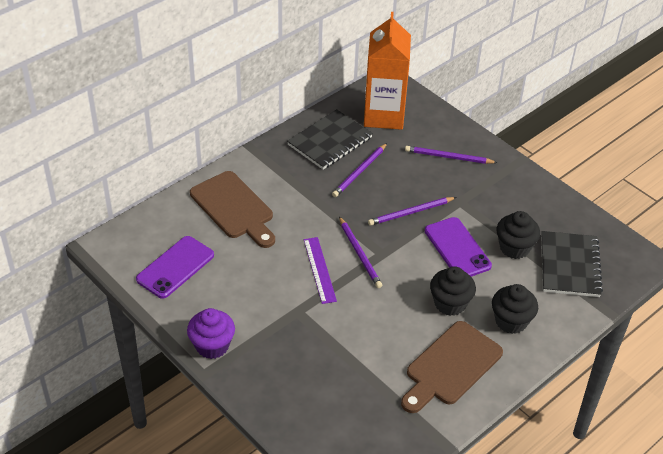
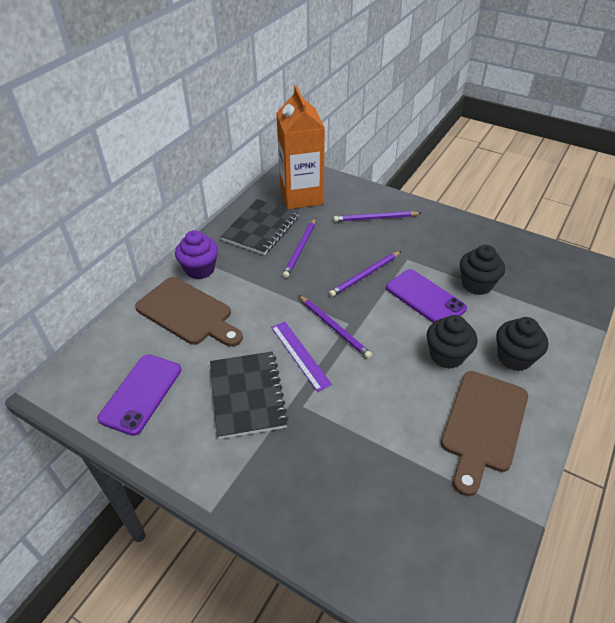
camera: 15 degrees left, 0 degrees up
(212, 346) = (211, 479): purple cupcake -> purple cupcake (200, 269)
(569, 266) = (535, 288): black notebook -> black notebook (247, 395)

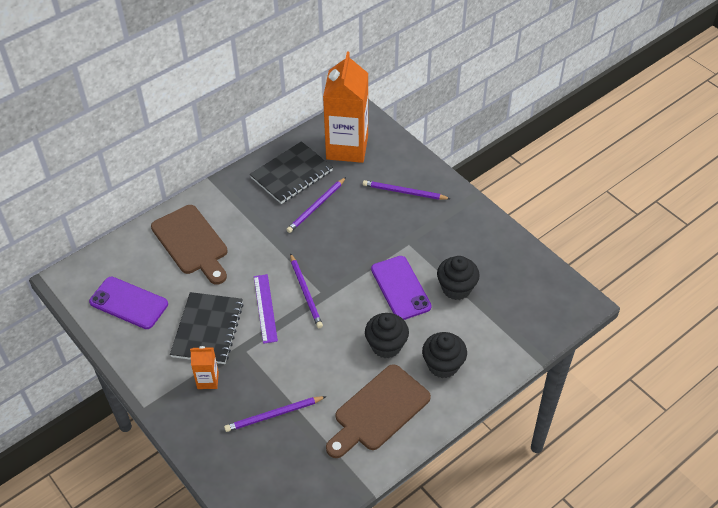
camera: 20 degrees right, 5 degrees up
(141, 393) = (129, 303): purple phone -> purple phone turned 75 degrees clockwise
(200, 269) = (219, 203): purple cupcake -> none
(275, 452) = (208, 380): none -> orange carton
(365, 275) = (360, 250): purple pencil -> purple pencil (273, 415)

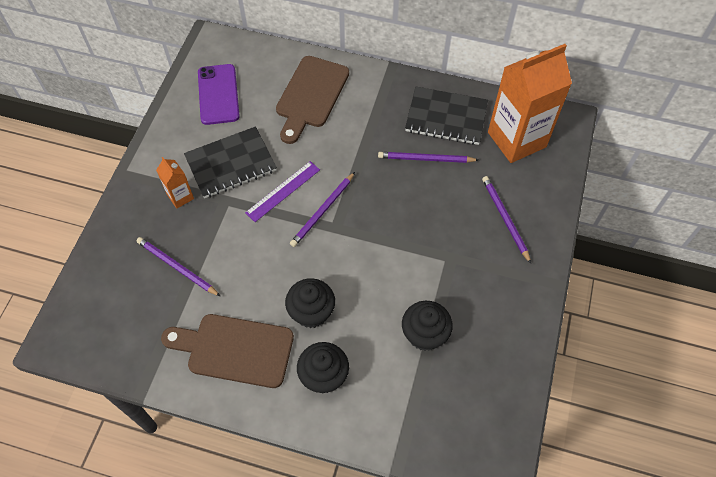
camera: 55 degrees right, 10 degrees up
(400, 288) = (387, 285): purple phone -> none

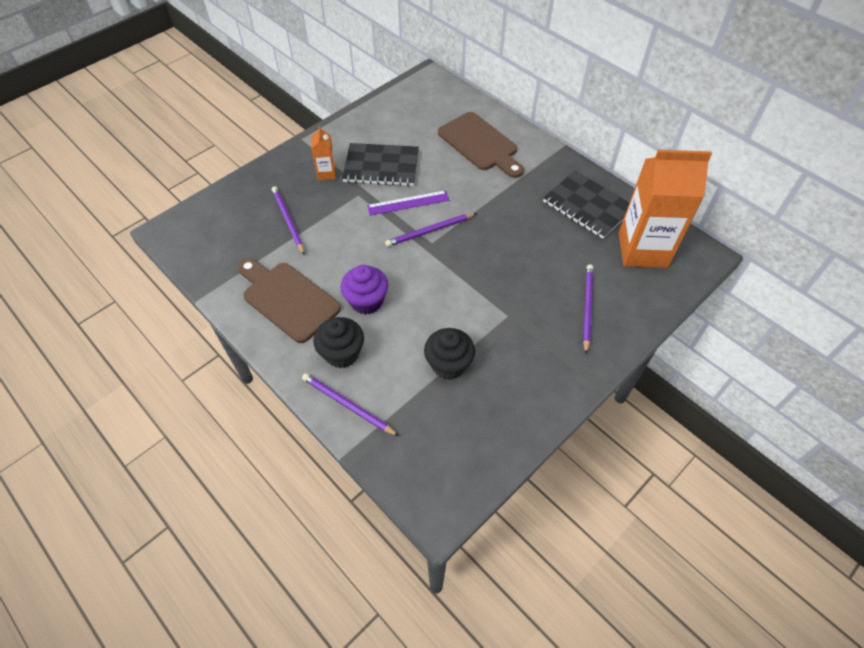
camera: 30 degrees right, 5 degrees down
(218, 94) = (407, 115): purple phone -> none
(311, 96) = (480, 144): brown cutting board -> brown cutting board turned 90 degrees counterclockwise
(311, 312) = (366, 301): black cupcake -> purple cupcake
(425, 159) = (546, 230): purple pencil -> purple pencil (347, 405)

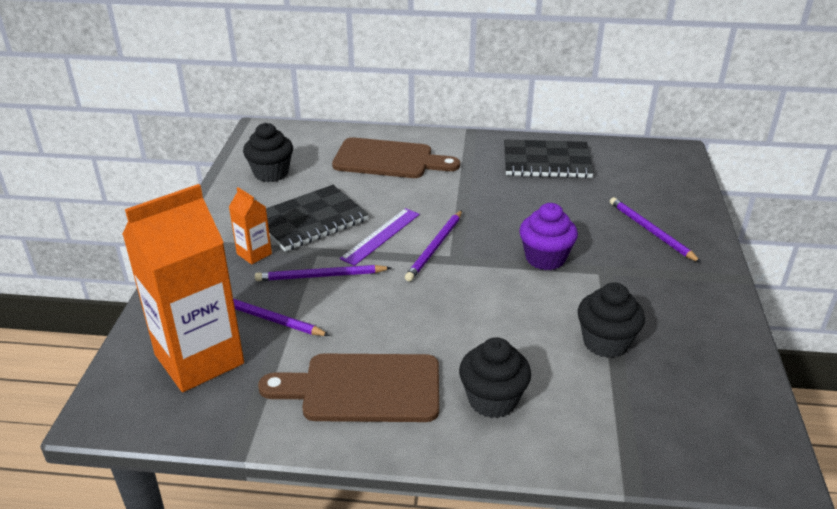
camera: 40 degrees left, 20 degrees down
(347, 405) = (563, 442): purple pencil -> purple pencil (320, 276)
(366, 301) = (453, 339): purple cupcake -> purple cupcake (545, 258)
(397, 116) = (271, 173): none -> black cupcake
(642, 250) = (631, 170): orange carton -> orange carton (199, 359)

